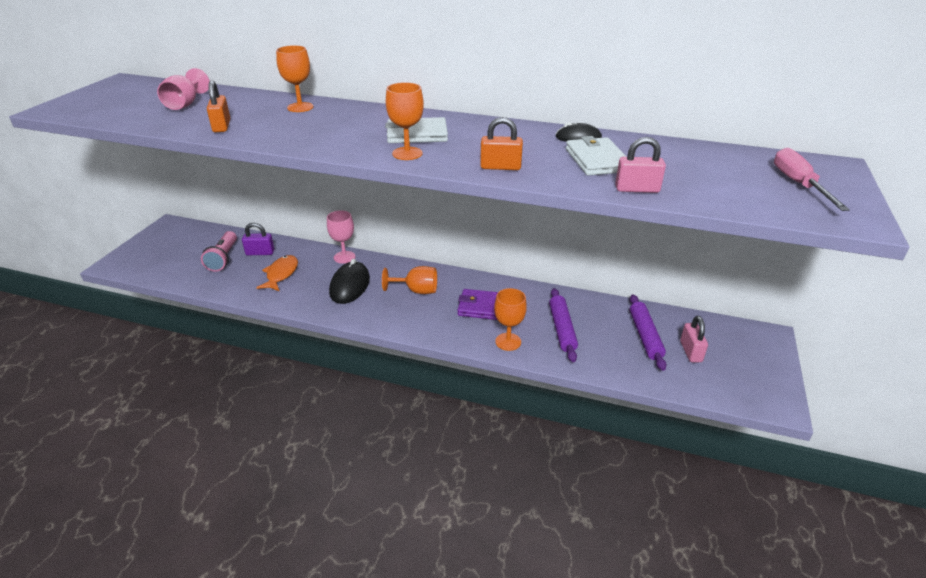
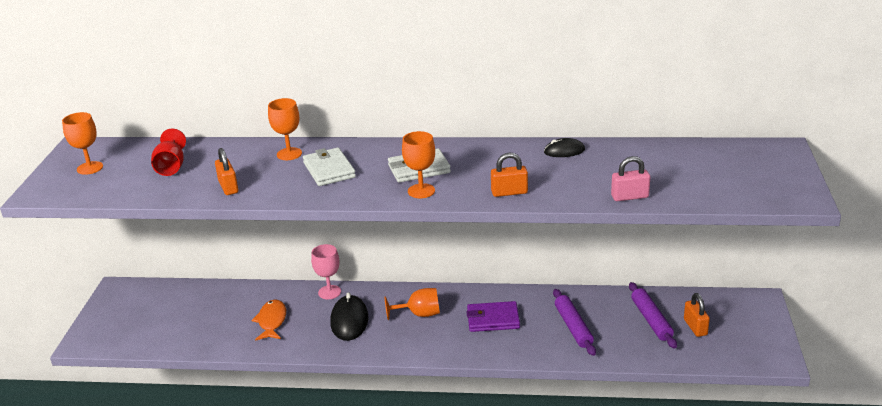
camera: 10 degrees left, 5 degrees down
(185, 104) = (171, 167): pink goblet -> red goblet
(223, 258) = (200, 315): pink flashlight -> none
(260, 253) = (236, 302): purple padlock -> none
(508, 342) = (527, 348): orange goblet -> orange goblet (90, 168)
(596, 160) = (588, 173): white wallet -> white wallet (329, 170)
(690, 351) = (695, 327): pink padlock -> orange padlock
(798, 184) = (756, 172): pink screwdriver -> none

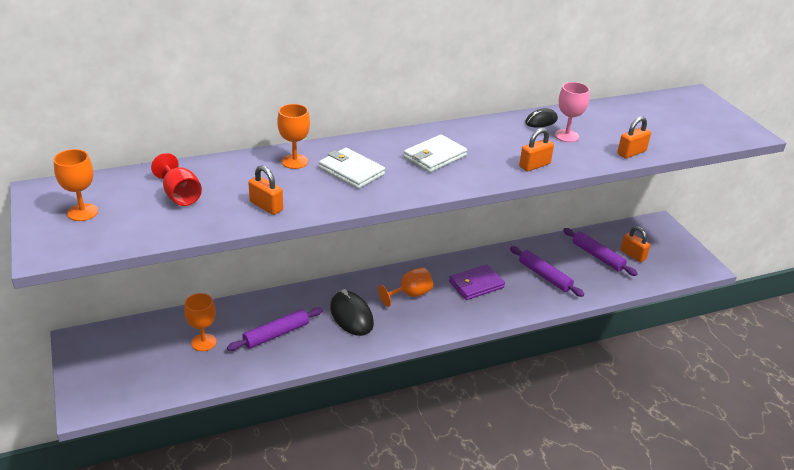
camera: 30 degrees left, 5 degrees up
(272, 321) = (276, 334): orange fish -> purple rolling pin
(329, 292) = (311, 293): pink goblet -> pink goblet (566, 136)
(421, 191) = (458, 177): orange goblet -> orange goblet (203, 342)
(629, 197) = (631, 153): pink padlock -> orange padlock

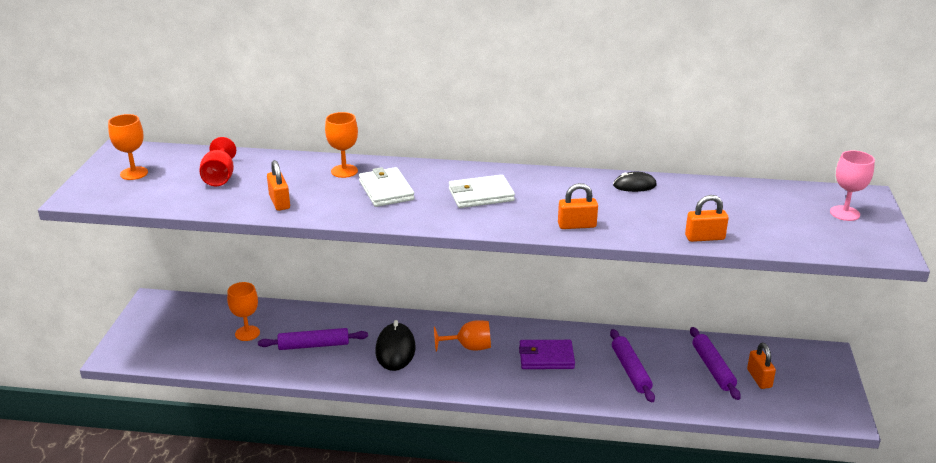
camera: 30 degrees right, 5 degrees down
(566, 136) = (647, 205): pink goblet -> pink goblet (845, 213)

